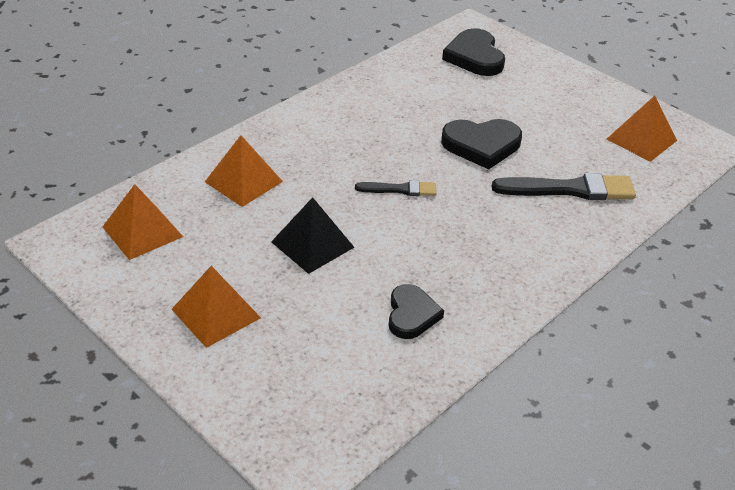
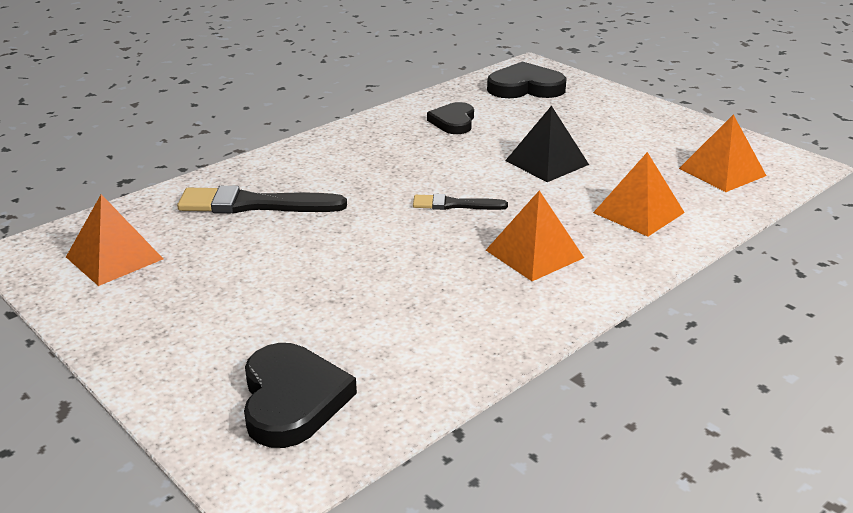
camera: 175 degrees left, 10 degrees down
(216, 313) = (620, 123): orange pyramid -> orange pyramid (534, 254)
(481, 145) = (340, 250): black heart -> black heart (525, 87)

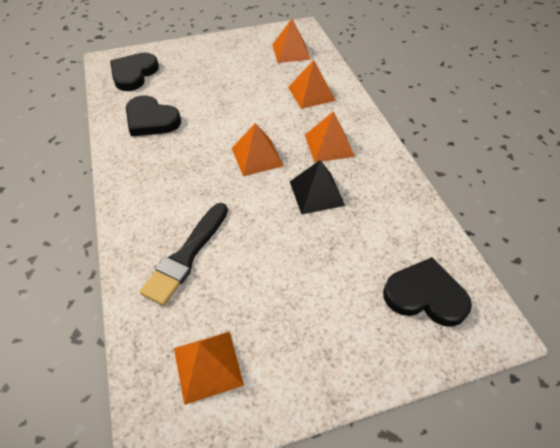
camera: 65 degrees left, 20 degrees up
(453, 122) = (151, 120): black heart -> black heart, size x1.50
(454, 205) = (257, 157): black brush -> orange pyramid
(547, 162) = (235, 103): black pyramid -> black pyramid (316, 193)

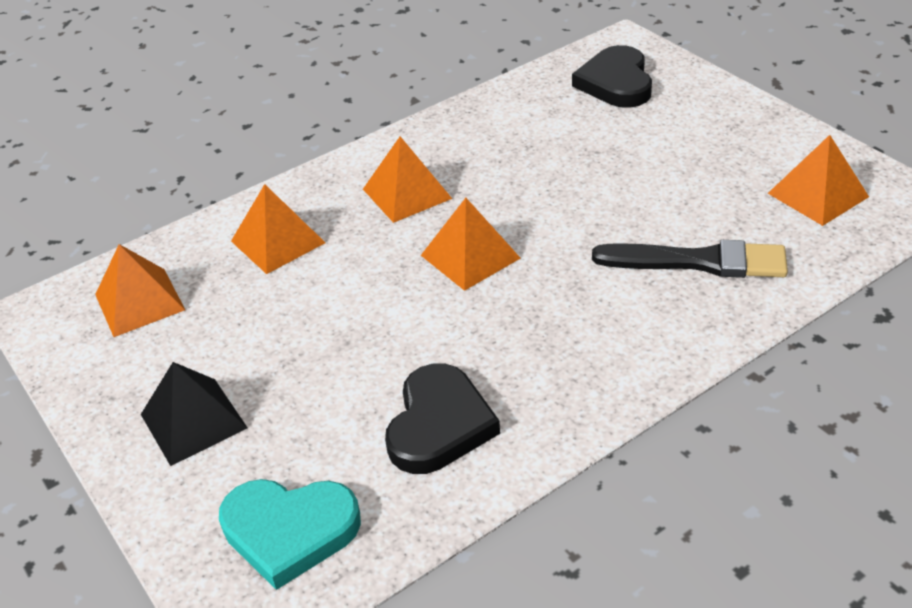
camera: 105 degrees left, 10 degrees down
(134, 74) = (289, 531): black heart -> turquoise heart
(316, 193) = (513, 182): black pyramid -> black pyramid (193, 421)

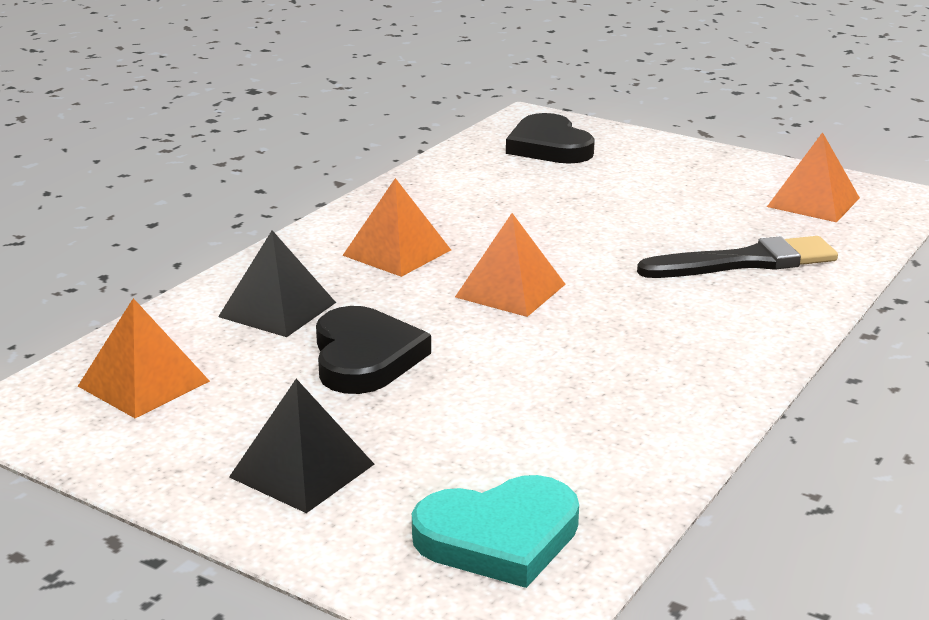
camera: 25 degrees left, 15 degrees down
(278, 242) = (277, 309): orange pyramid -> black pyramid
(439, 424) = (591, 422): black heart -> black heart (365, 357)

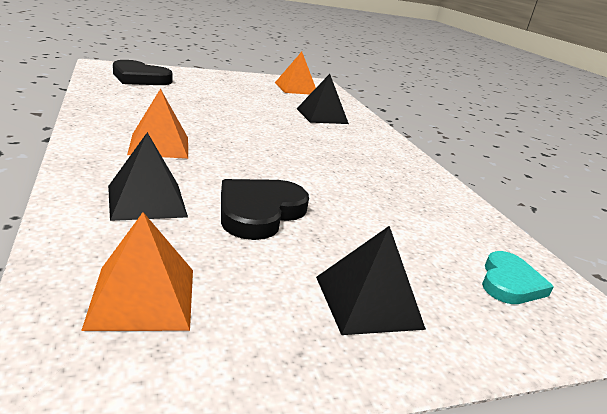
camera: 55 degrees left, 0 degrees up
(365, 357) = (259, 212): black heart -> black heart turned 90 degrees counterclockwise
(499, 537) = (510, 283): turquoise heart -> turquoise heart, size x0.67
(510, 290) = (258, 151): orange pyramid -> none
(745, 262) = (322, 116): black brush -> black pyramid

